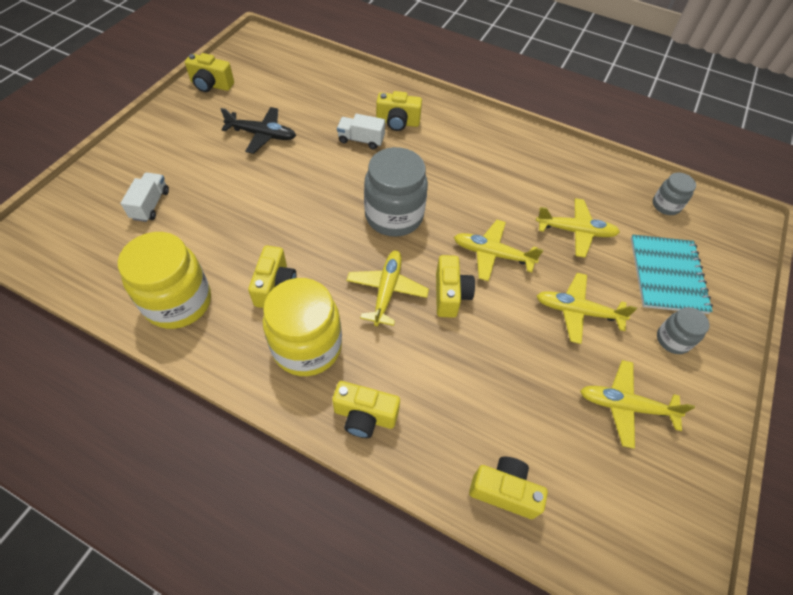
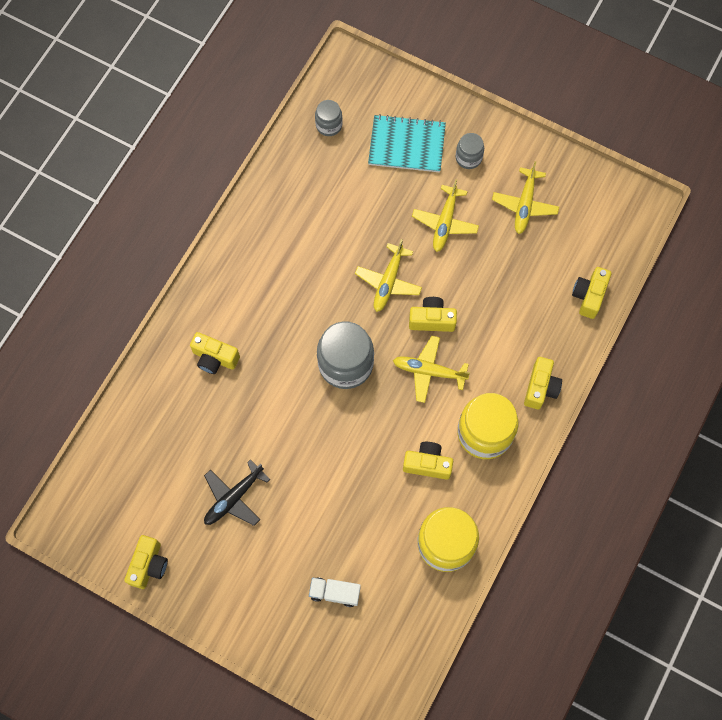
camera: 85 degrees left, 15 degrees up
(262, 135) = (234, 497): black plane -> black plane turned 150 degrees counterclockwise
(361, 140) = (242, 395): white truck -> none
(397, 122) = (215, 358): yellow camera -> yellow camera turned 105 degrees clockwise
(575, 231) = (361, 208): yellow plane -> none

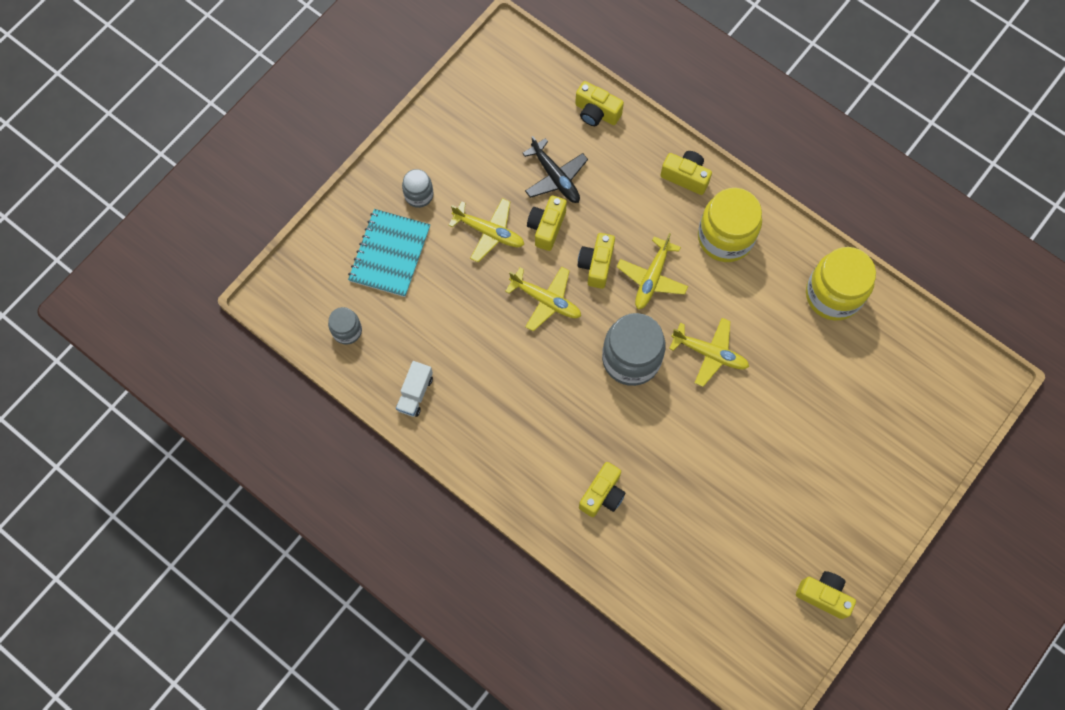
camera: 80 degrees left, 0 degrees up
(234, 497) = (761, 496): black plane -> black plane (555, 177)
(335, 592) = (871, 409): white truck -> white truck (415, 393)
(427, 464) = (750, 297): yellow camera -> yellow camera (546, 227)
(524, 204) = (484, 151): yellow plane -> yellow plane (709, 353)

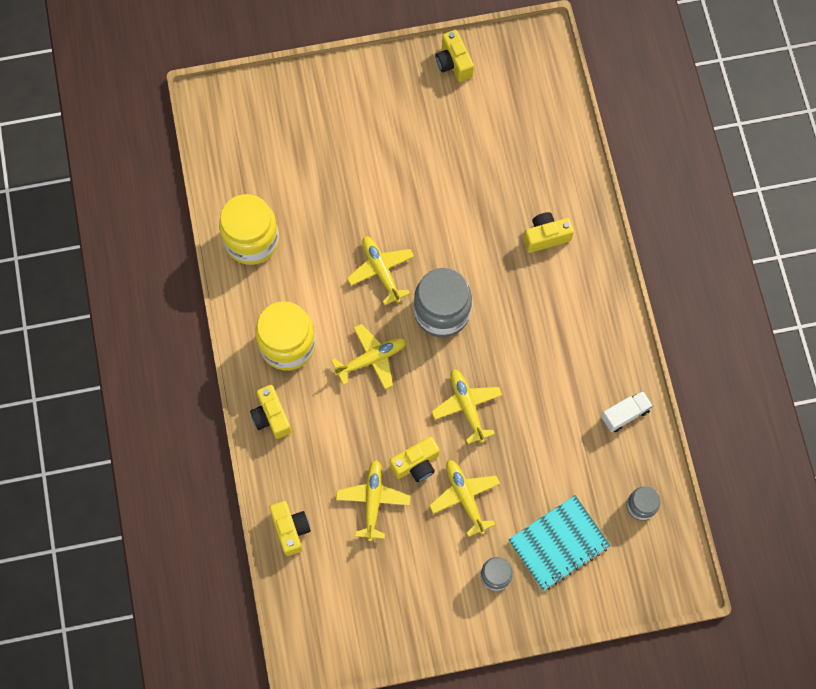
camera: 140 degrees left, 0 degrees up
(555, 177) = (373, 500): black plane -> yellow plane
(596, 265) = (404, 403): yellow camera -> none

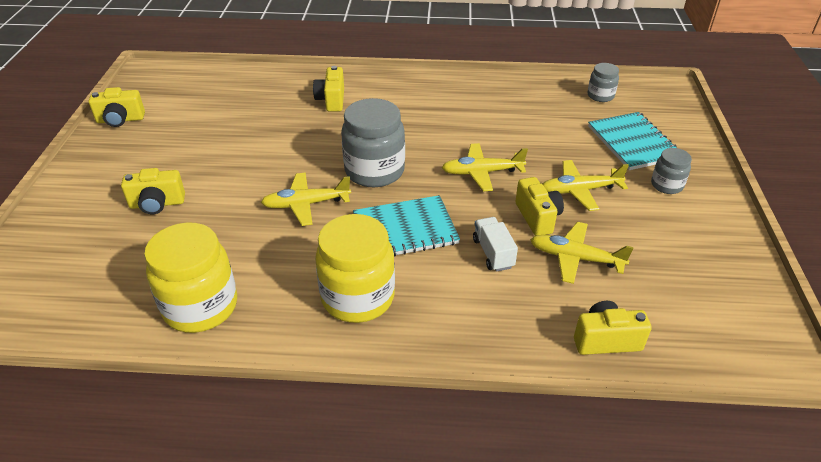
camera: 75 degrees left, 30 degrees down
(271, 417) = (448, 331): yellow camera -> yellow camera (157, 204)
(371, 359) = (405, 229): yellow plane -> turquoise notebook
(625, 414) = (515, 90): white truck -> white truck (493, 253)

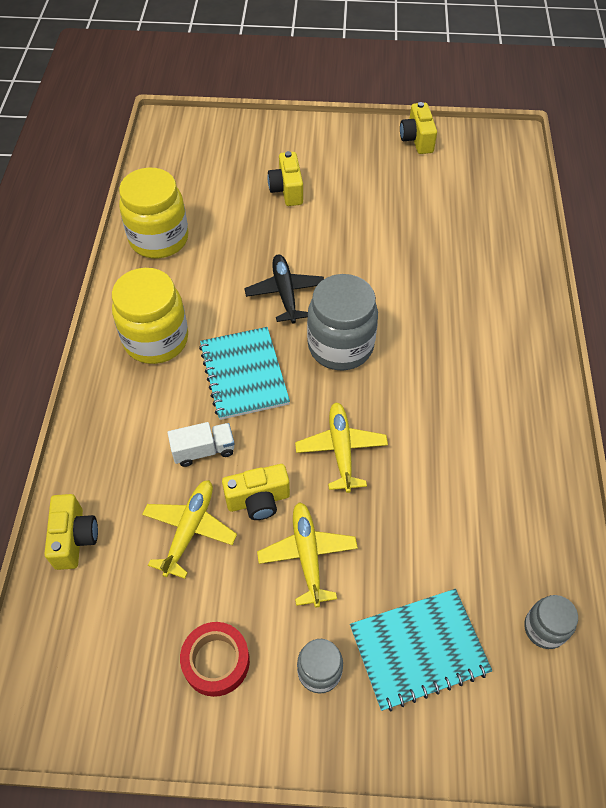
camera: 90 degrees right, 15 degrees up
(306, 204) = (285, 293): yellow plane -> black plane
(331, 100) = (479, 300): yellow camera -> none
(682, 237) = (216, 661): none -> red tape

